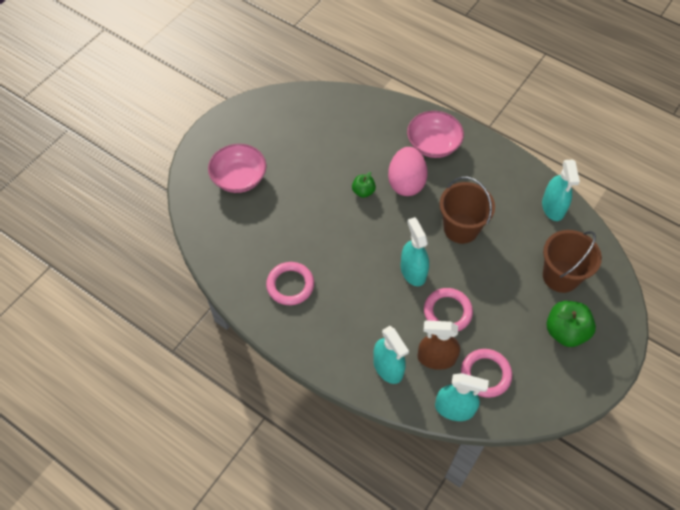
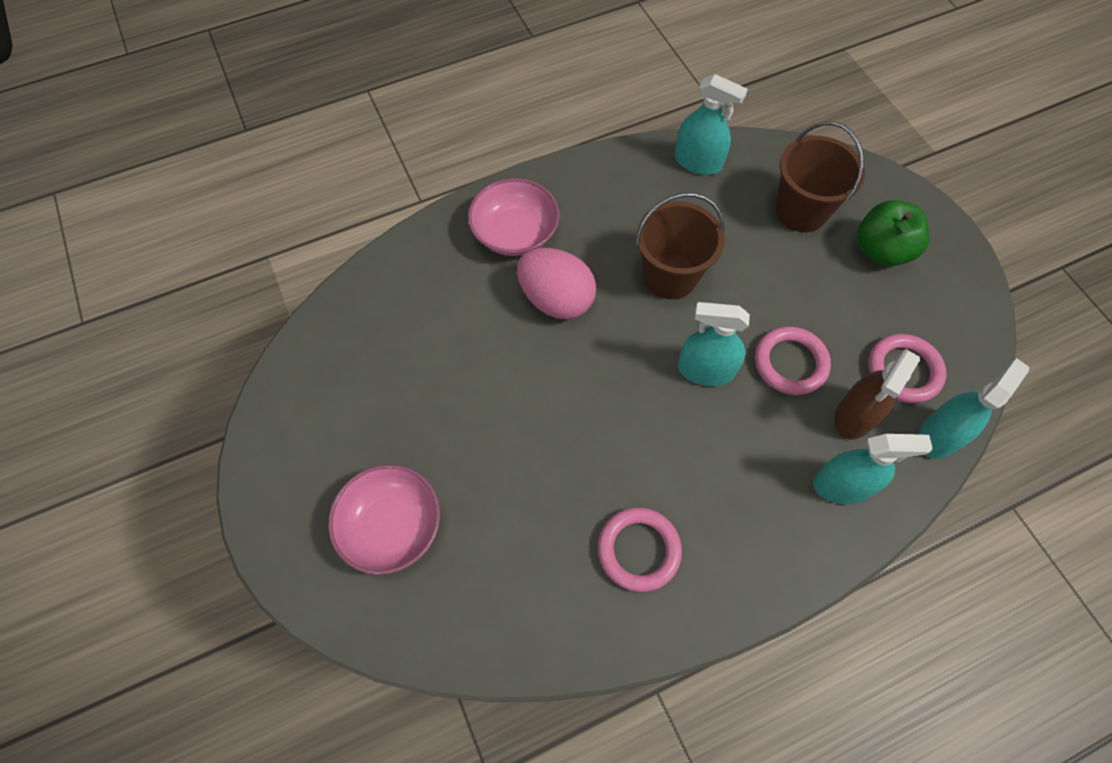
camera: 60 degrees left, 5 degrees up
(363, 191) = (535, 361): green apple -> none

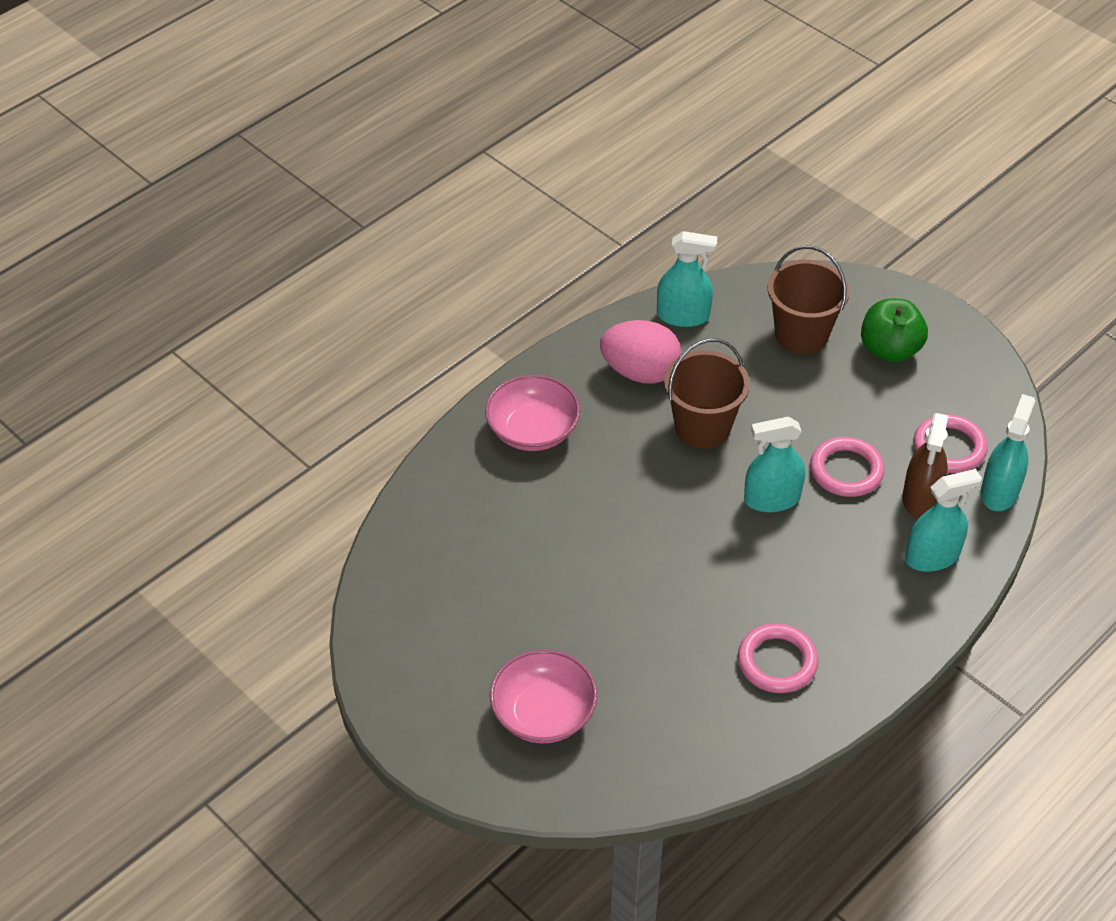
camera: 20 degrees left, 15 degrees down
(556, 299) = (603, 479): pink egg -> pink egg (640, 372)

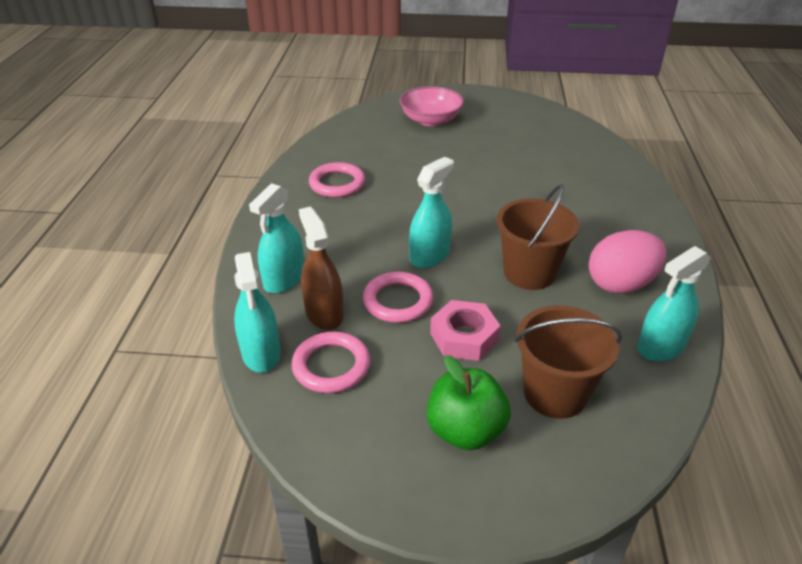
camera: 140 degrees right, 10 degrees down
(533, 430) = (621, 214): pink bowl -> none
(822, 408) = (464, 337): none -> pink nut

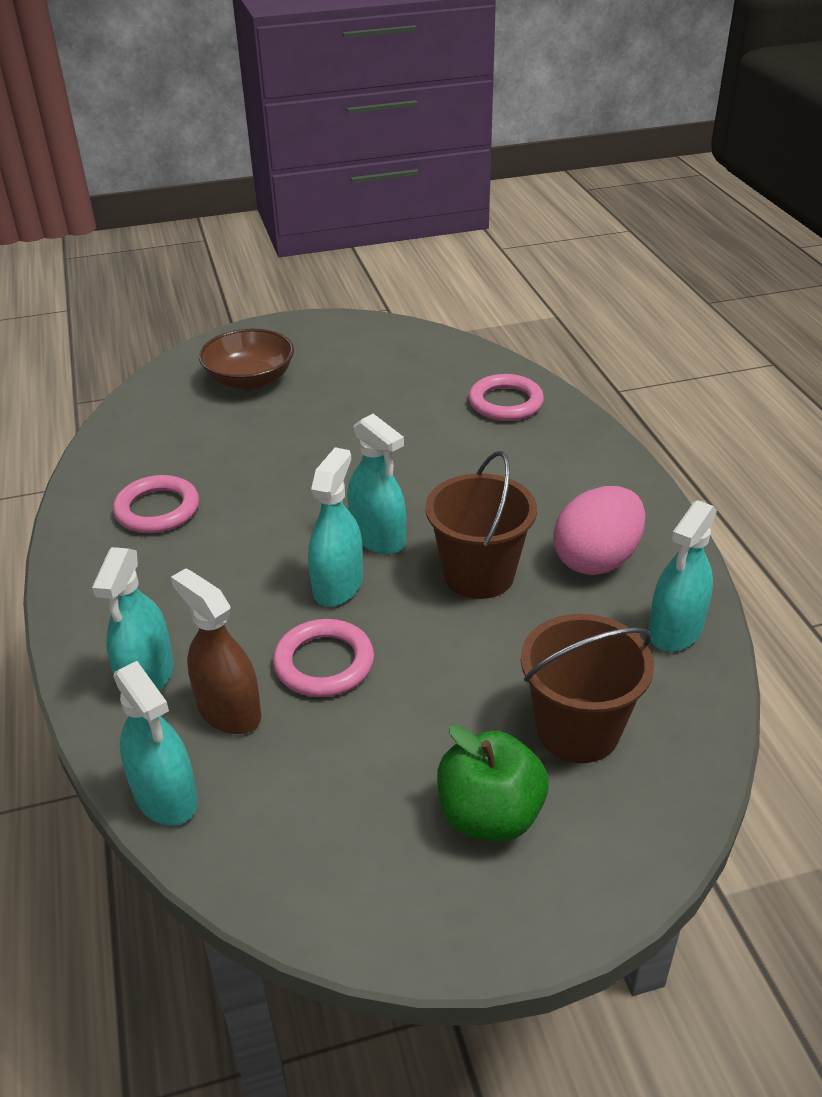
camera: 20 degrees left, 0 degrees up
(331, 366) = (274, 783): pink ring -> pink ring (505, 403)
(431, 120) = (250, 379): pink bowl -> brown bowl
(464, 337) = (433, 688): pink nut -> none
(470, 233) = (378, 537): none -> turquoise spray bottle

